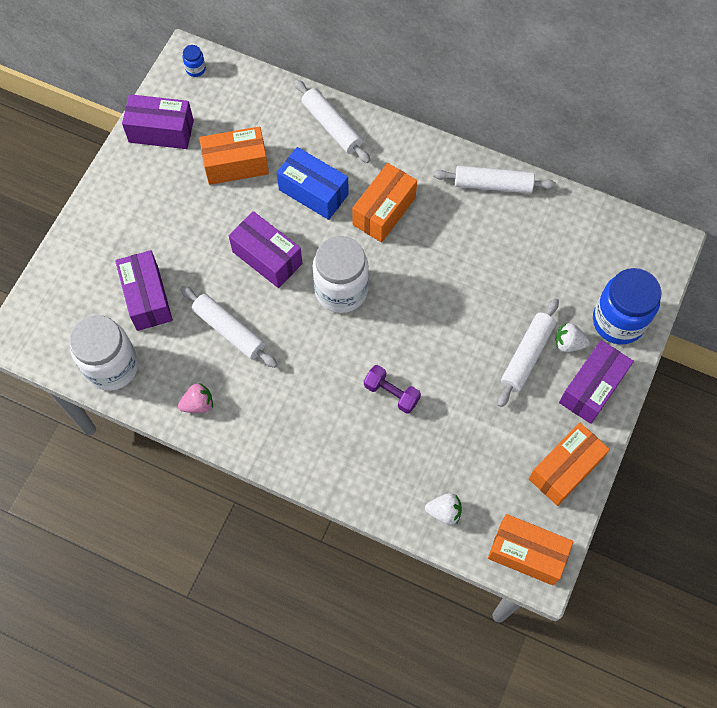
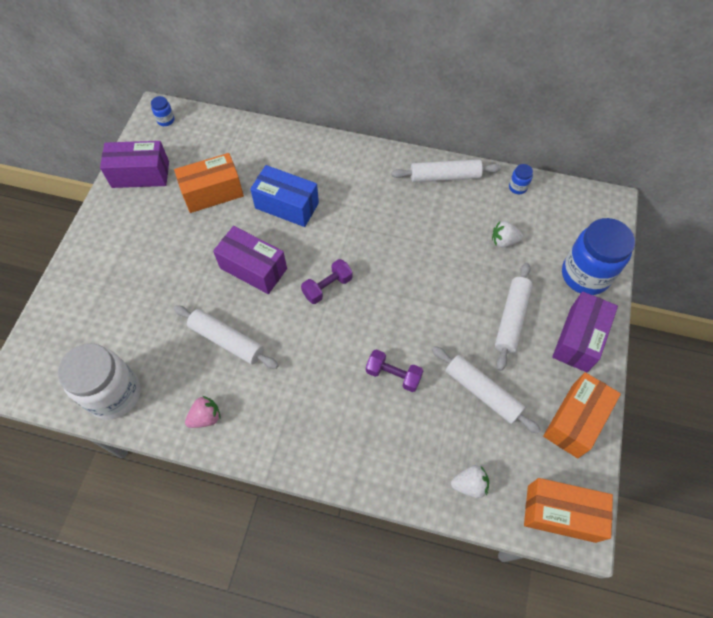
camera: 10 degrees left, 5 degrees down
(147, 298) = (143, 323): purple box -> none
(332, 126) = (294, 149): white rolling pin -> white rolling pin (482, 392)
(341, 290) = (327, 287): white jar -> purple dumbbell
(384, 211) = (353, 212): orange box -> none
(568, 343) = (546, 301): white strawberry -> white strawberry (504, 241)
(571, 210) = (517, 187): none -> blue jar

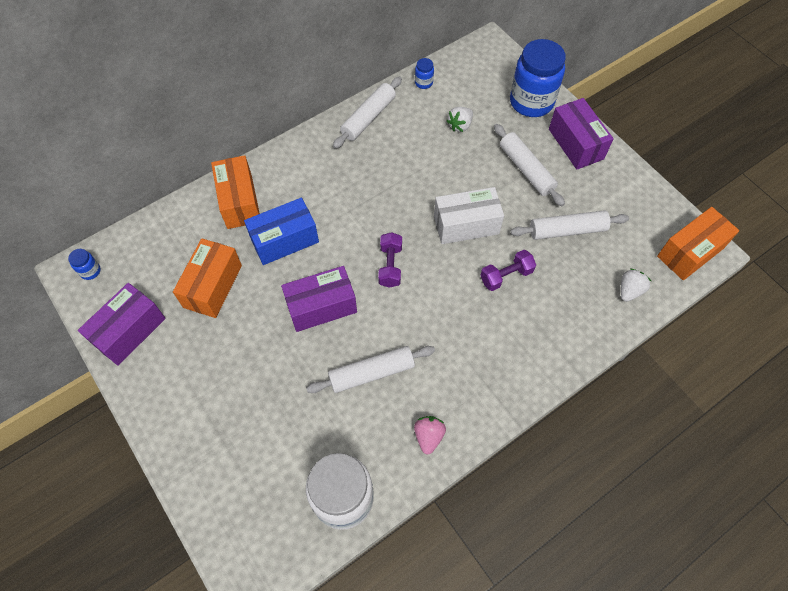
camera: 50 degrees left, 0 degrees up
(413, 312) = (466, 225): none -> white box
(575, 420) = (632, 193): orange box -> orange box (240, 201)

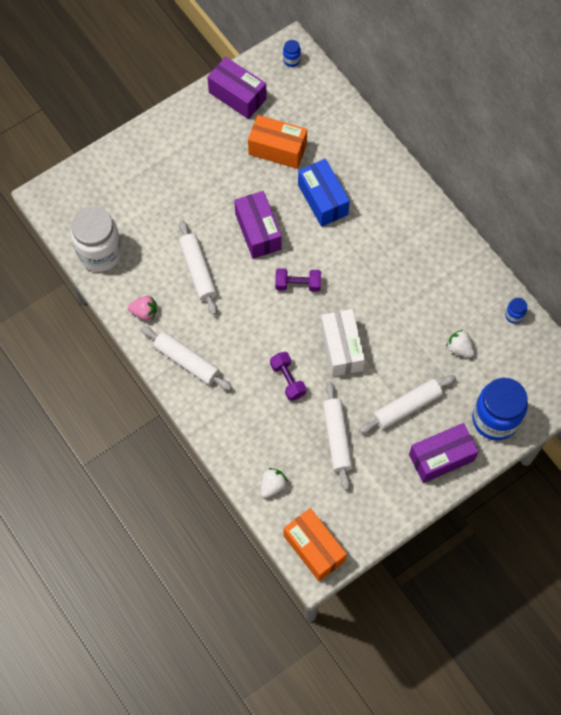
camera: 90 degrees right, 5 degrees up
(240, 201) = (362, 161): orange box -> none
(368, 117) = (465, 264): white rolling pin -> white rolling pin (187, 361)
(629, 290) = (272, 485): white strawberry -> white strawberry turned 90 degrees counterclockwise

